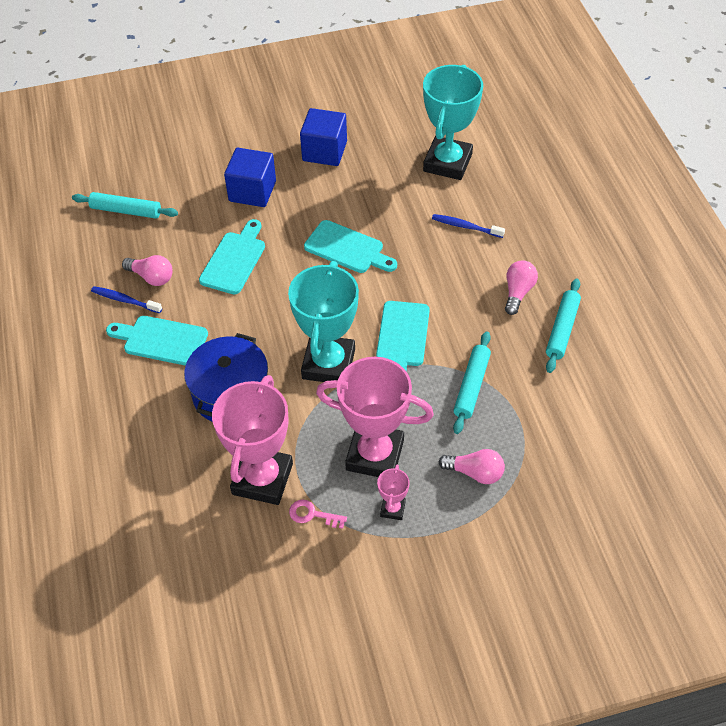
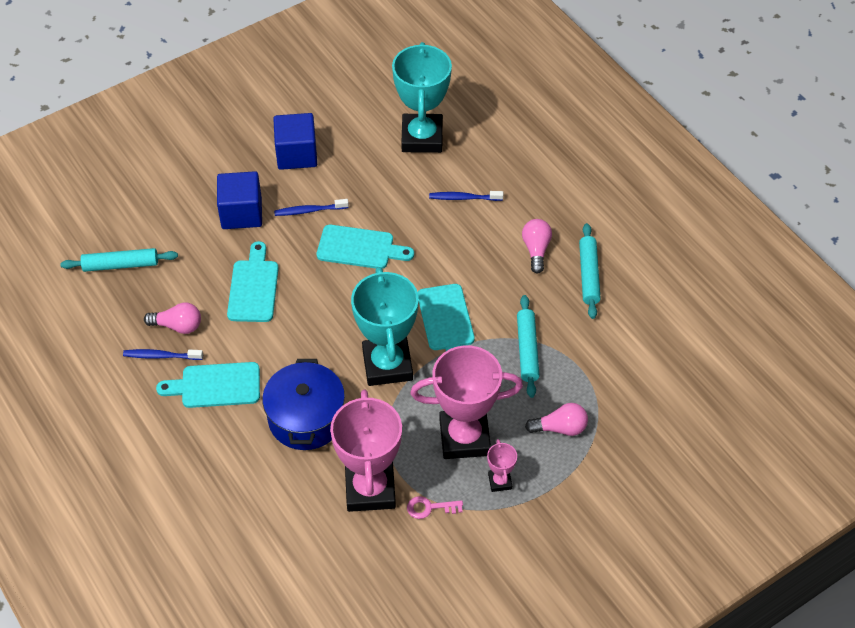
camera: 20 degrees left, 0 degrees up
(315, 204) = (309, 211): none -> blue toothbrush

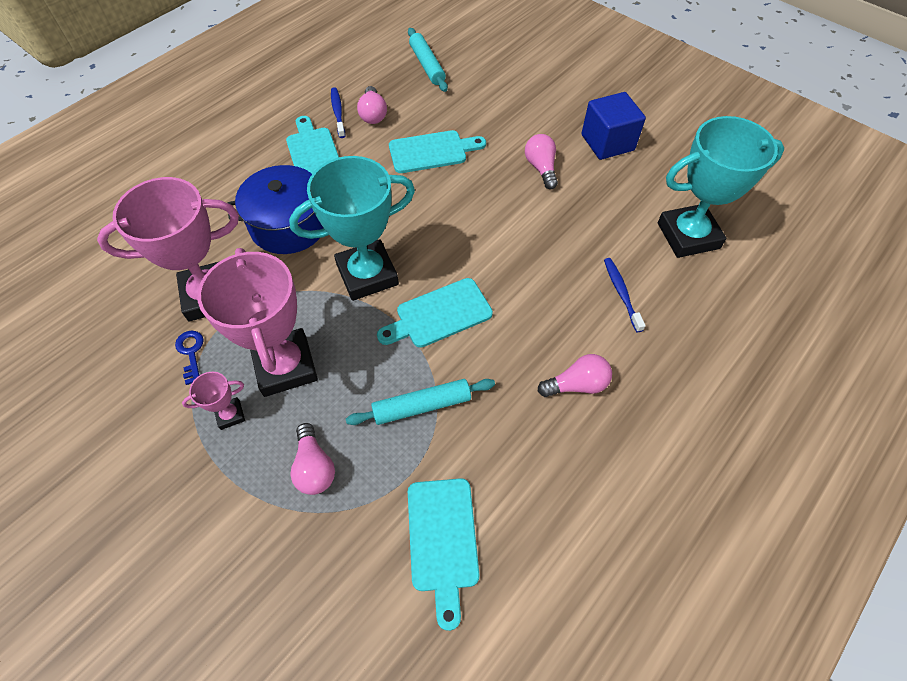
camera: 75 degrees right, 5 degrees up
(241, 213) = (516, 122): blue cube -> none
(309, 211) = (541, 168): blue toothbrush -> pink light bulb
(360, 248) = (510, 218): turquoise cutting board -> turquoise cutting board (443, 540)
(430, 507) = (191, 353): pink key -> blue key
(589, 275) = (561, 455): turquoise rolling pin -> none

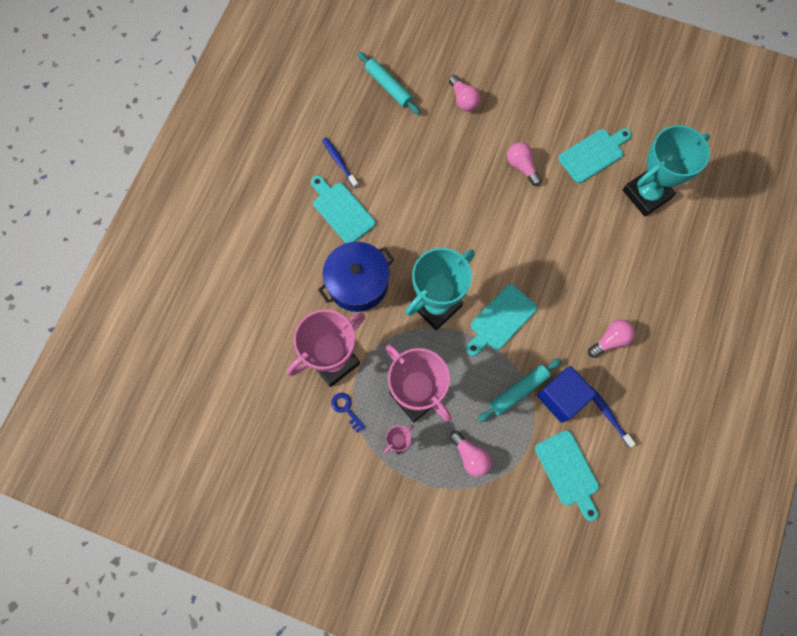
camera: 20 degrees left, 15 degrees up
(373, 114) = (369, 154): pink light bulb -> pink light bulb (463, 99)
(432, 151) = (433, 177): turquoise cutting board -> turquoise cutting board (593, 154)
(607, 142) = (562, 124): blue cube -> blue cube (561, 397)
(621, 293) = (616, 259): blue toothbrush -> blue toothbrush (608, 415)

